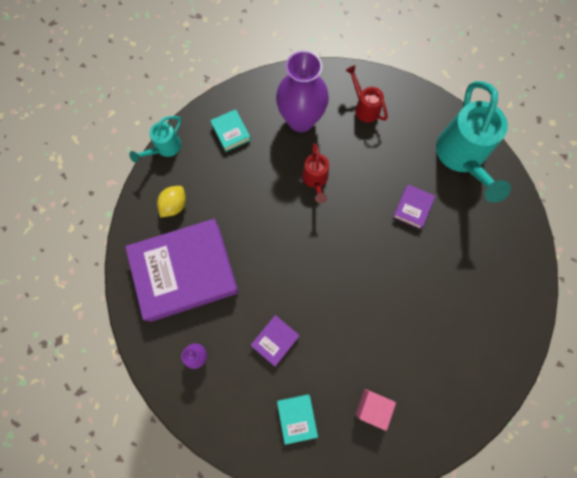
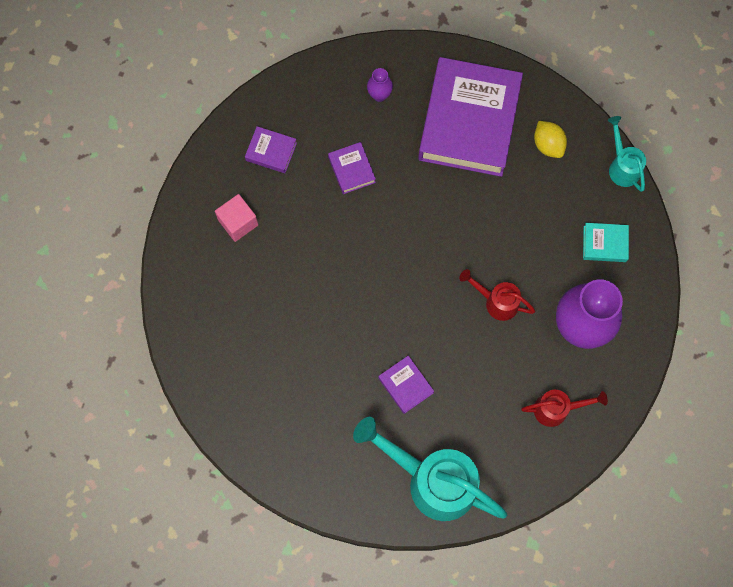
camera: 120 degrees right, 0 degrees up
(297, 418) = (271, 151): turquoise book -> purple book

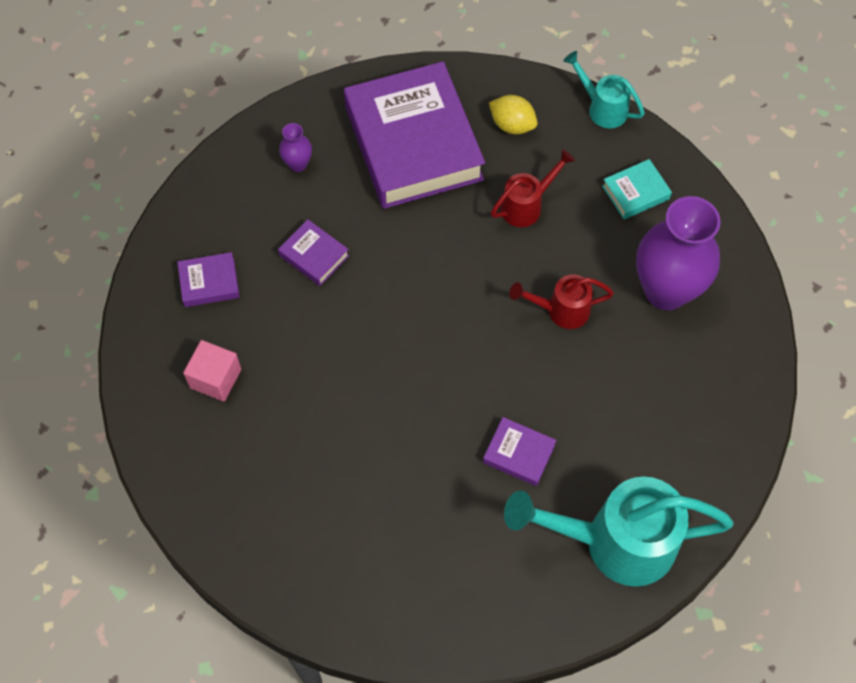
camera: 30 degrees left, 10 degrees down
(556, 409) = (699, 388): red watering can -> red watering can (526, 205)

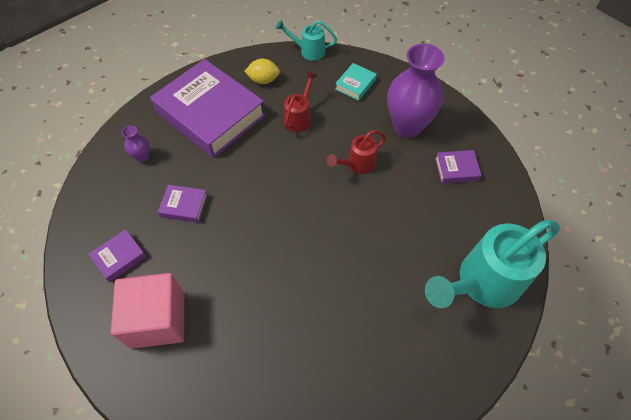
camera: 30 degrees left, 5 degrees down
(215, 378) = (158, 319): pink cube -> pink cube, size x1.71
(519, 454) = (389, 261): purple book -> purple book (456, 169)

